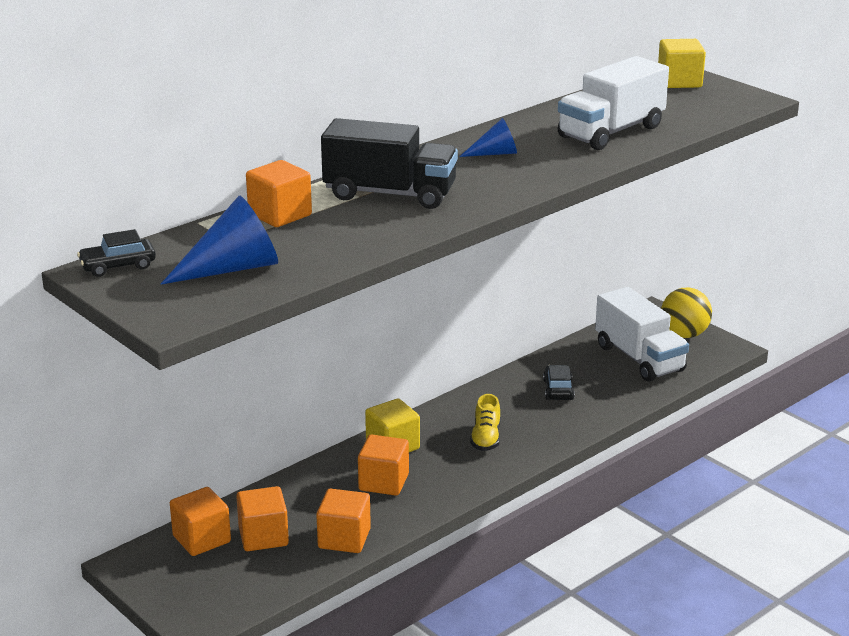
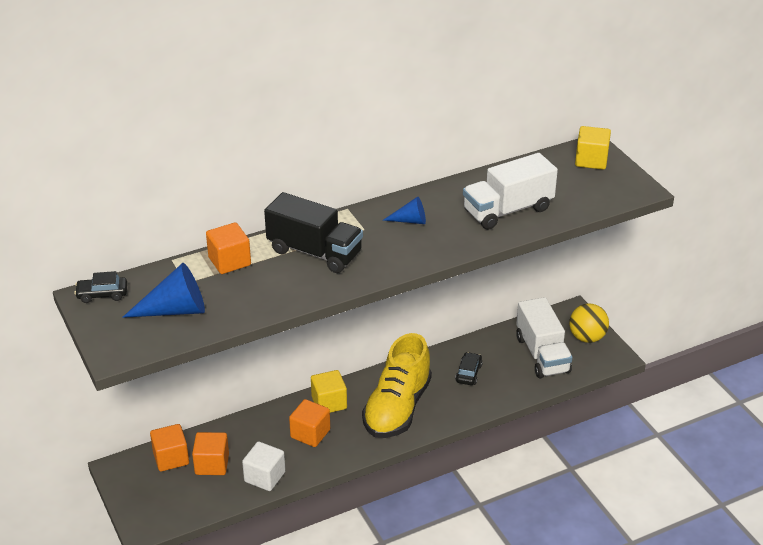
camera: 15 degrees right, 10 degrees up
(344, 538) = (264, 477): orange cube -> white cube
(486, 438) = (397, 408): yellow shoe -> yellow shoe, size x2.29

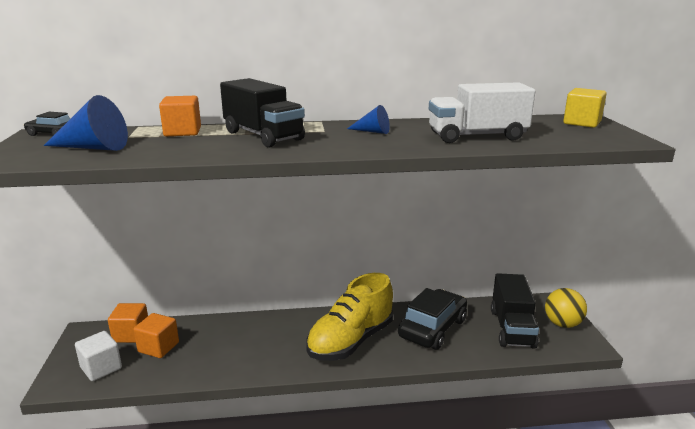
camera: 20 degrees right, 15 degrees down
(264, 477) = (193, 369): white cube -> white cube (101, 368)
(310, 433) = (259, 343): orange cube -> none
(329, 403) = (293, 323): yellow cube -> none
(468, 373) = (432, 328): black car -> black car, size x2.10
(542, 354) = (512, 328): white truck -> black truck

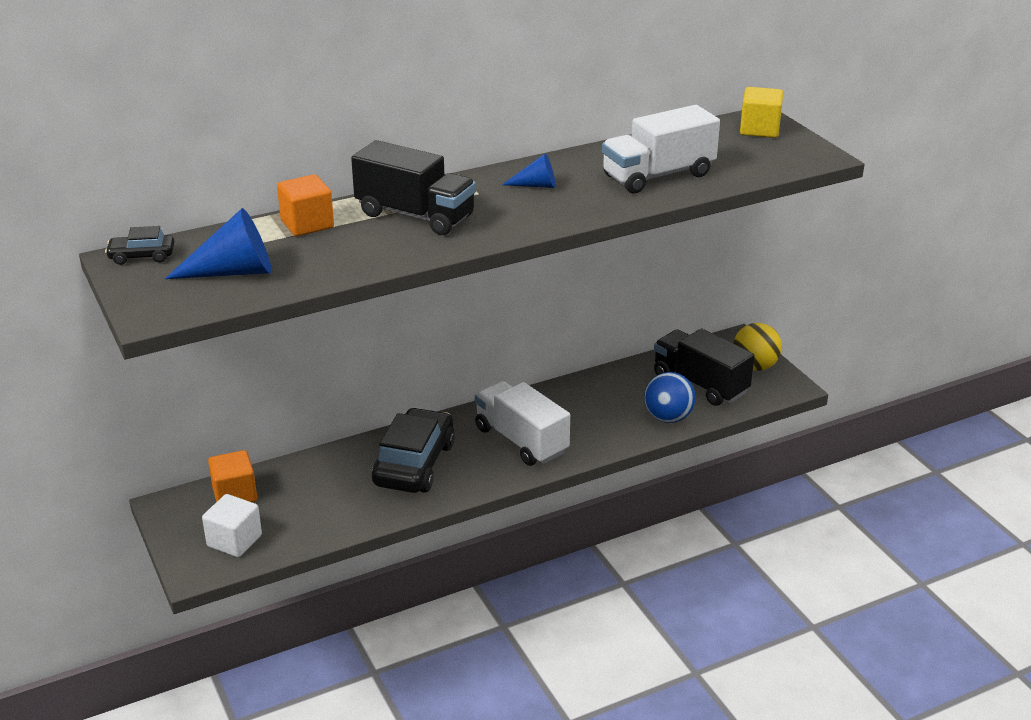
camera: 20 degrees left, 10 degrees up
(158, 347) = (286, 501): orange cube -> none
(351, 341) = (521, 441): yellow shoe -> white truck
(432, 328) = (609, 404): black car -> black car (414, 464)
(475, 348) = (668, 417): none -> blue ball
(512, 328) = (700, 384): black truck -> black truck turned 150 degrees clockwise

